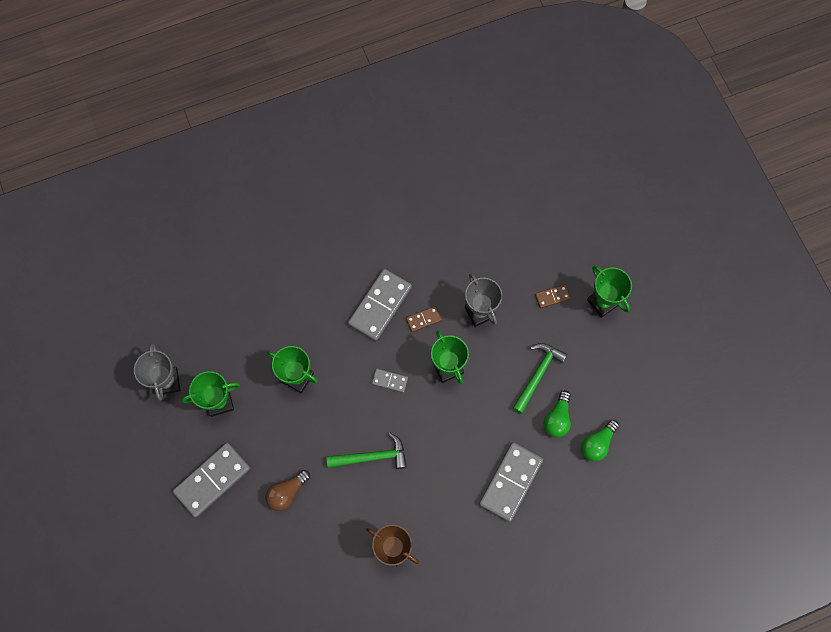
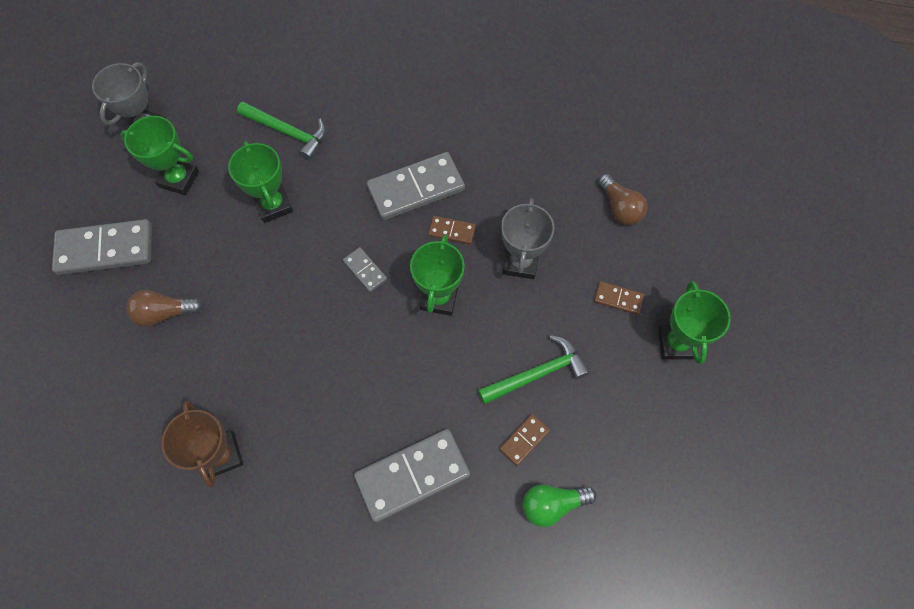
camera: 35 degrees right, 5 degrees down
(372, 457) = (281, 337): green hammer -> green hammer (288, 132)
(514, 236) = (619, 208): none -> brown light bulb
(557, 418) = (524, 440): green light bulb -> brown domino

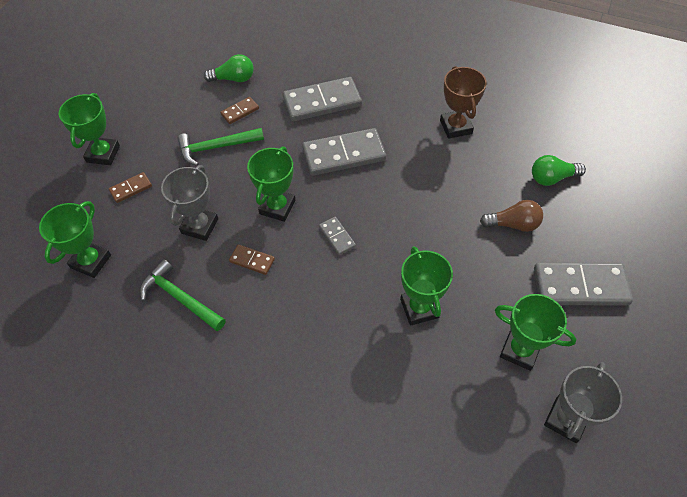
camera: 170 degrees left, 10 degrees down
(105, 386) = (552, 178): none -> green light bulb
(288, 132) = (404, 391): green hammer -> green hammer (180, 298)
(416, 188) = (276, 306): grey domino -> grey domino (344, 155)
(618, 299) = (131, 189): brown domino -> brown domino turned 60 degrees counterclockwise
(619, 208) = (91, 261): brown light bulb -> green trophy

